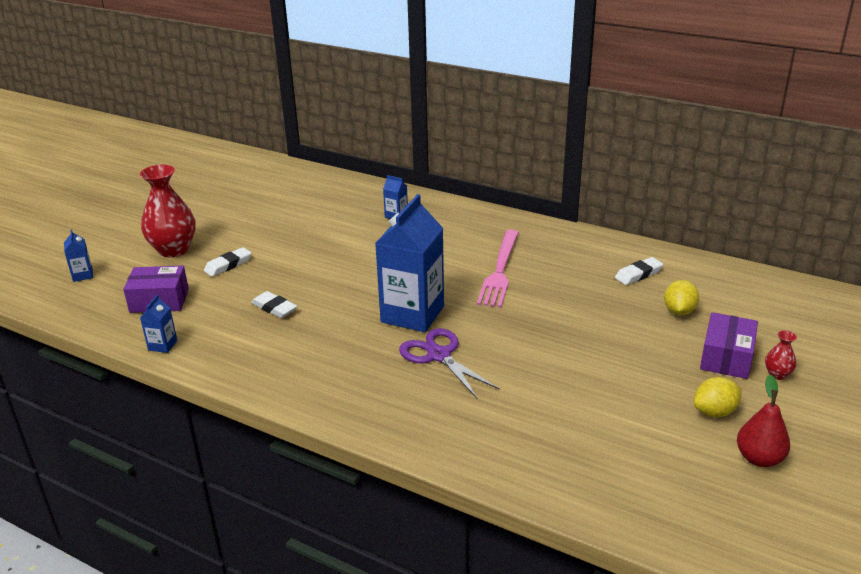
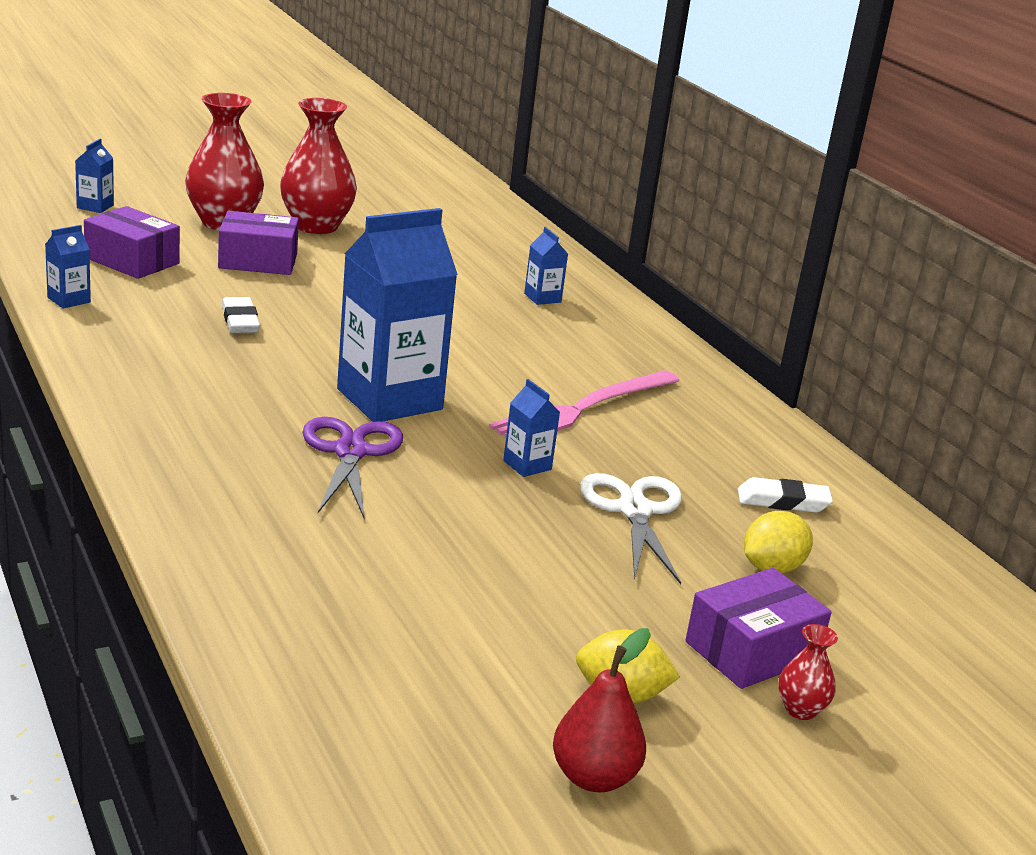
camera: 30 degrees right, 5 degrees down
(226, 227) = (316, 226): none -> red vase
(228, 265) = (258, 261): white eraser -> purple box
(521, 316) = (527, 465): none -> blue carton
(594, 314) = (634, 511): none -> white scissors

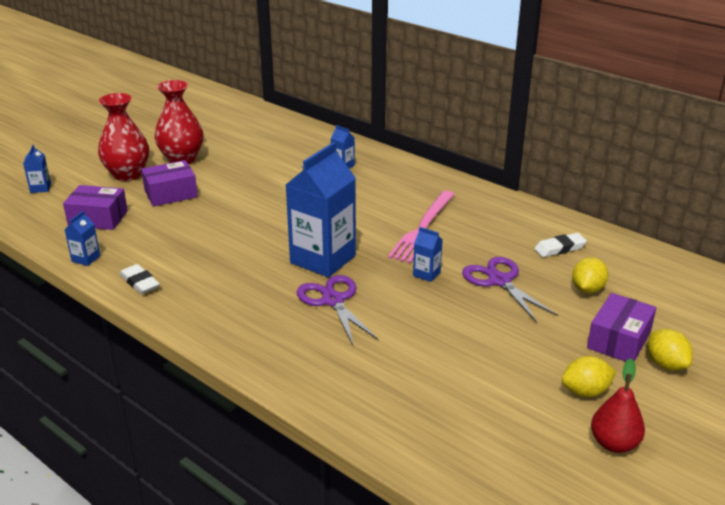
camera: 20 degrees left, 5 degrees up
(240, 321) = (197, 237): white eraser -> white eraser (140, 282)
(634, 511) = (499, 281): white scissors -> purple scissors
(800, 709) = (666, 364): red vase -> yellow lemon

